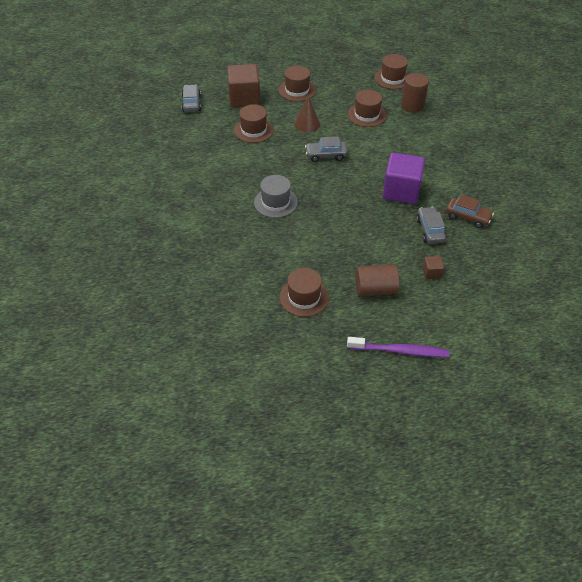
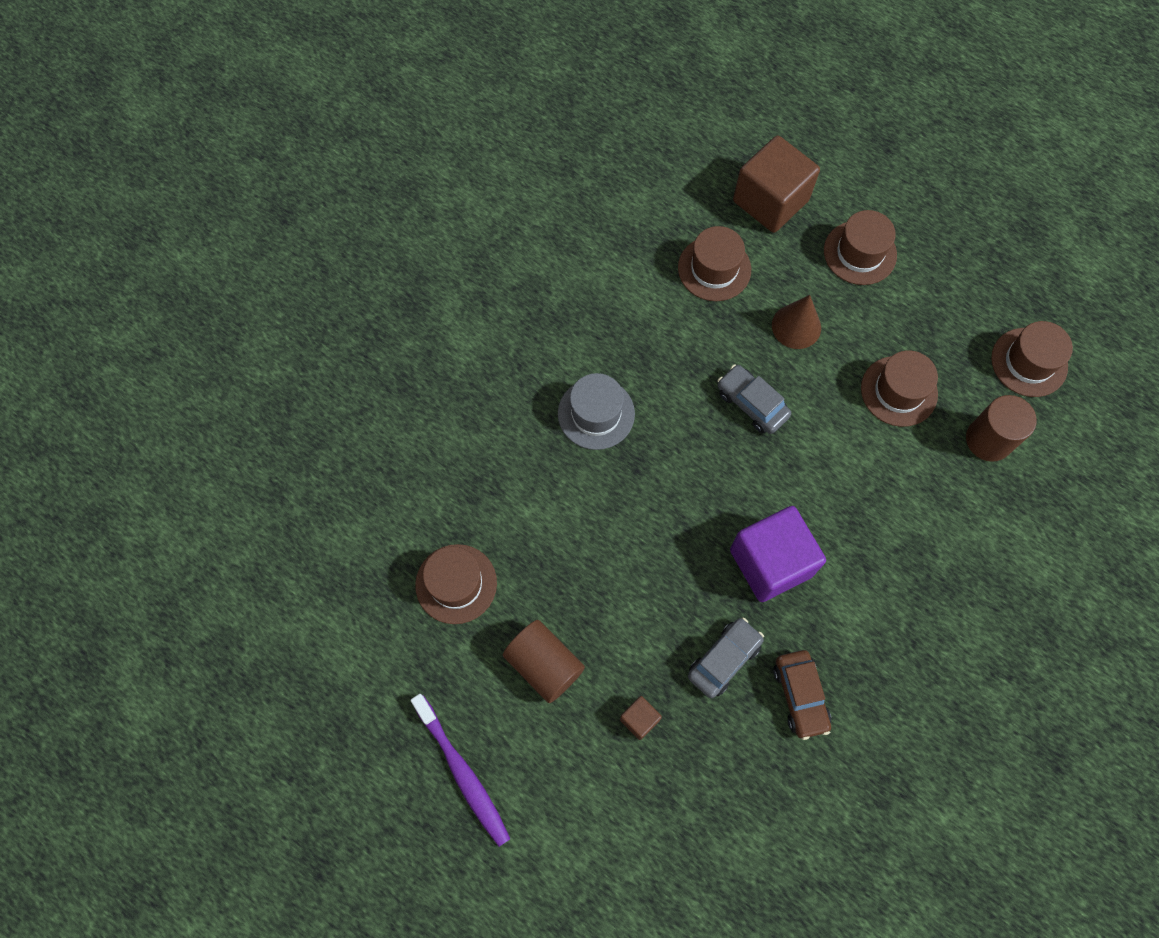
camera: 50 degrees right, 20 degrees up
(191, 103) = (693, 145): grey car -> none

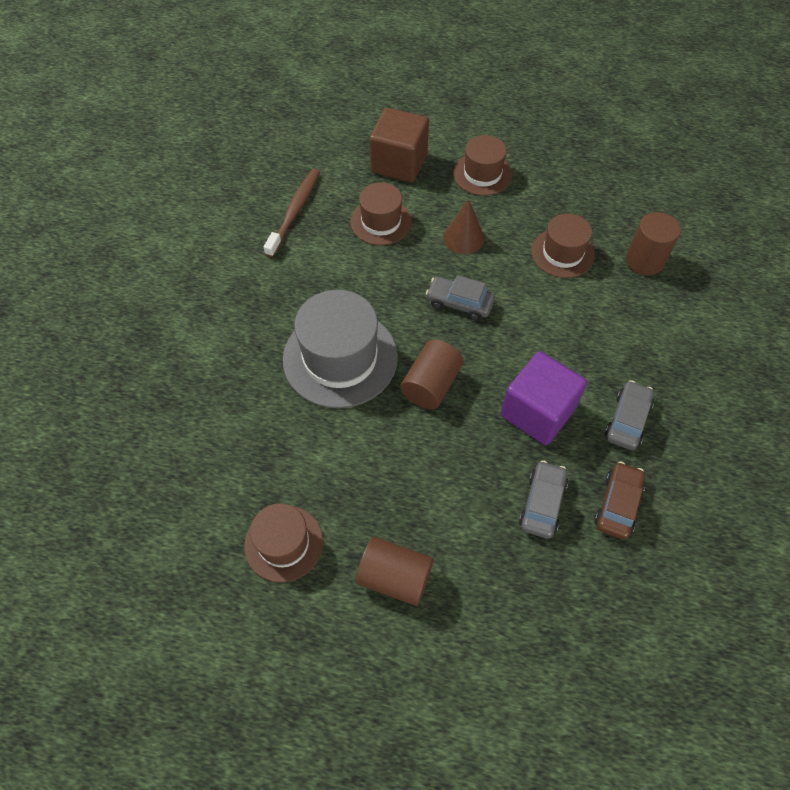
camera: 25 degrees left, 10 degrees down
(462, 772) = (366, 709): purple toothbrush -> none
(596, 413) = (340, 358): grey hat -> grey hat, size x1.67
(625, 218) = (294, 212): none -> brown toothbrush
(639, 719) = (499, 585): brown cube -> none
(675, 484) = (431, 385): none -> brown cylinder
(800, 696) = (617, 504): brown car -> brown car turned 120 degrees counterclockwise
(861, 613) = (627, 420): none -> grey car
(1029, 362) = (640, 200): brown hat -> none

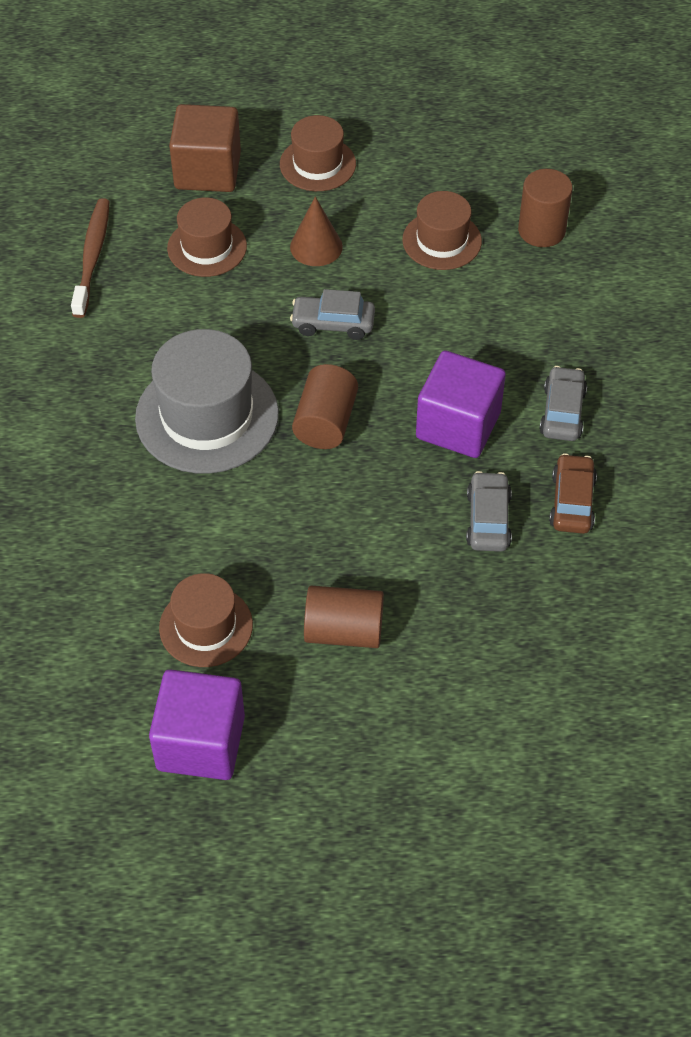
camera: 15 degrees left, 5 degrees down
(246, 652) = (201, 742): none -> purple cube

